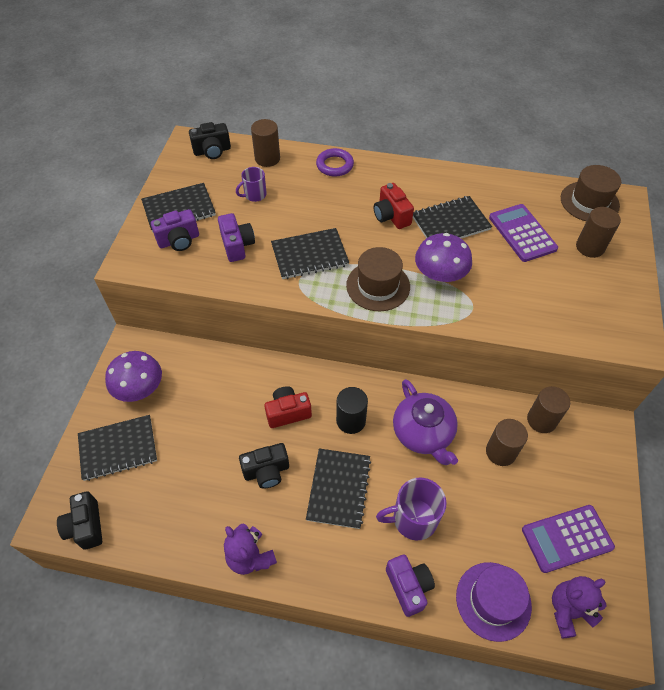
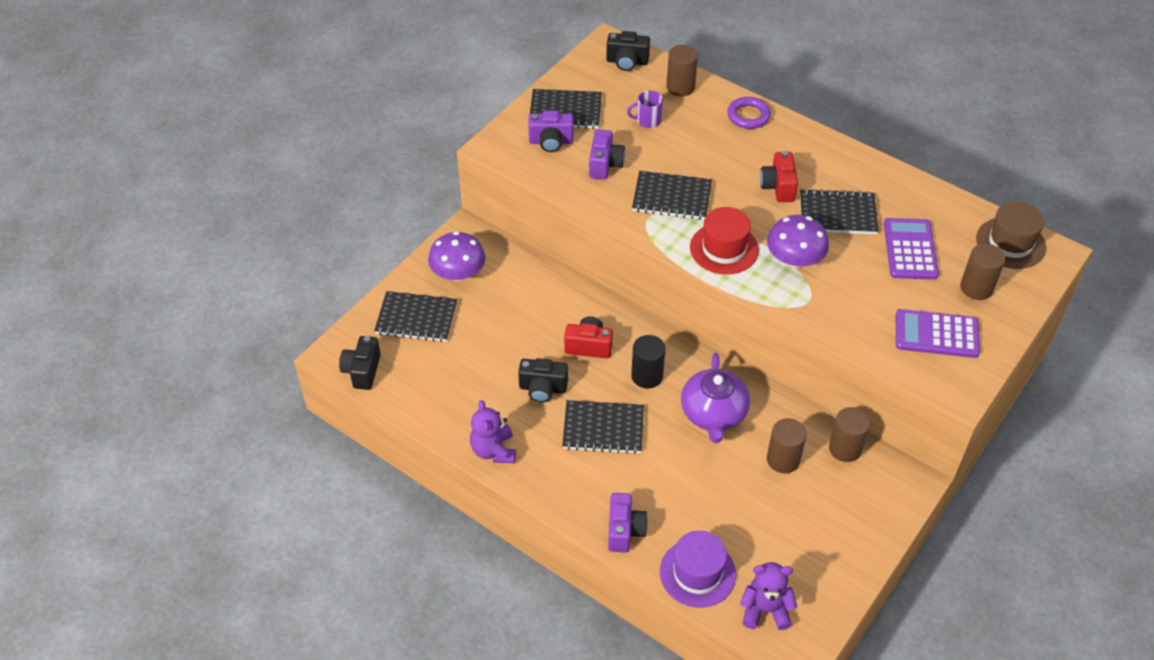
camera: 25 degrees right, 5 degrees down
(339, 489) = (603, 428): black notebook -> black notebook turned 60 degrees clockwise
(378, 286) = (724, 248): brown hat -> red hat
(413, 519) = (660, 480): purple mug -> none
(567, 538) = (802, 555): purple calculator -> purple calculator (936, 334)

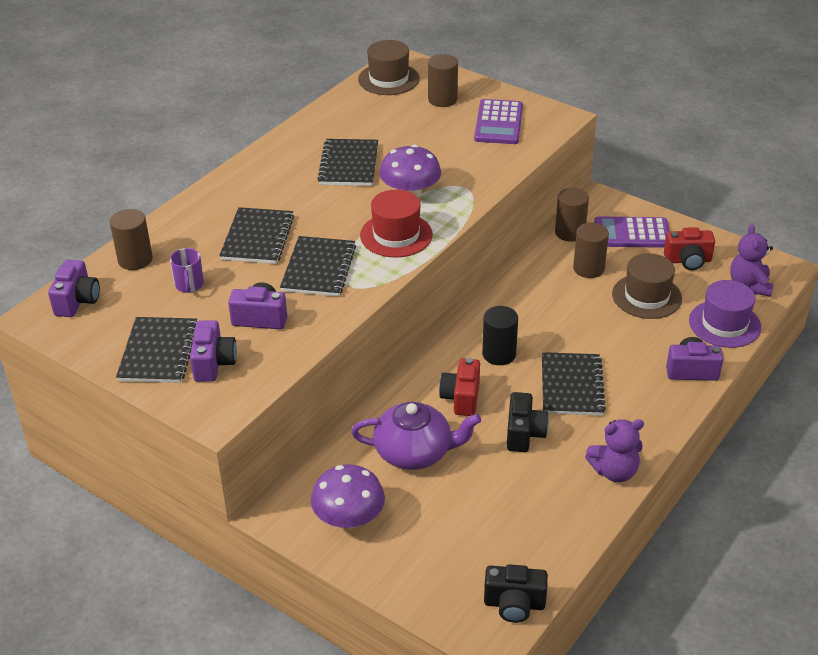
camera: 90 degrees left, 10 degrees down
(416, 318) = (425, 555): black notebook -> black notebook (257, 238)
(627, 62) = (77, 301): black camera -> purple camera
(713, 414) = (542, 309): purple teapot -> purple teapot (414, 452)
(740, 507) = (646, 296): none -> brown hat
(748, 116) = (195, 213): purple ring -> none
(778, 187) = (308, 198): red camera -> red camera (688, 261)
(910, 249) = (396, 128): purple calculator -> purple calculator (632, 233)

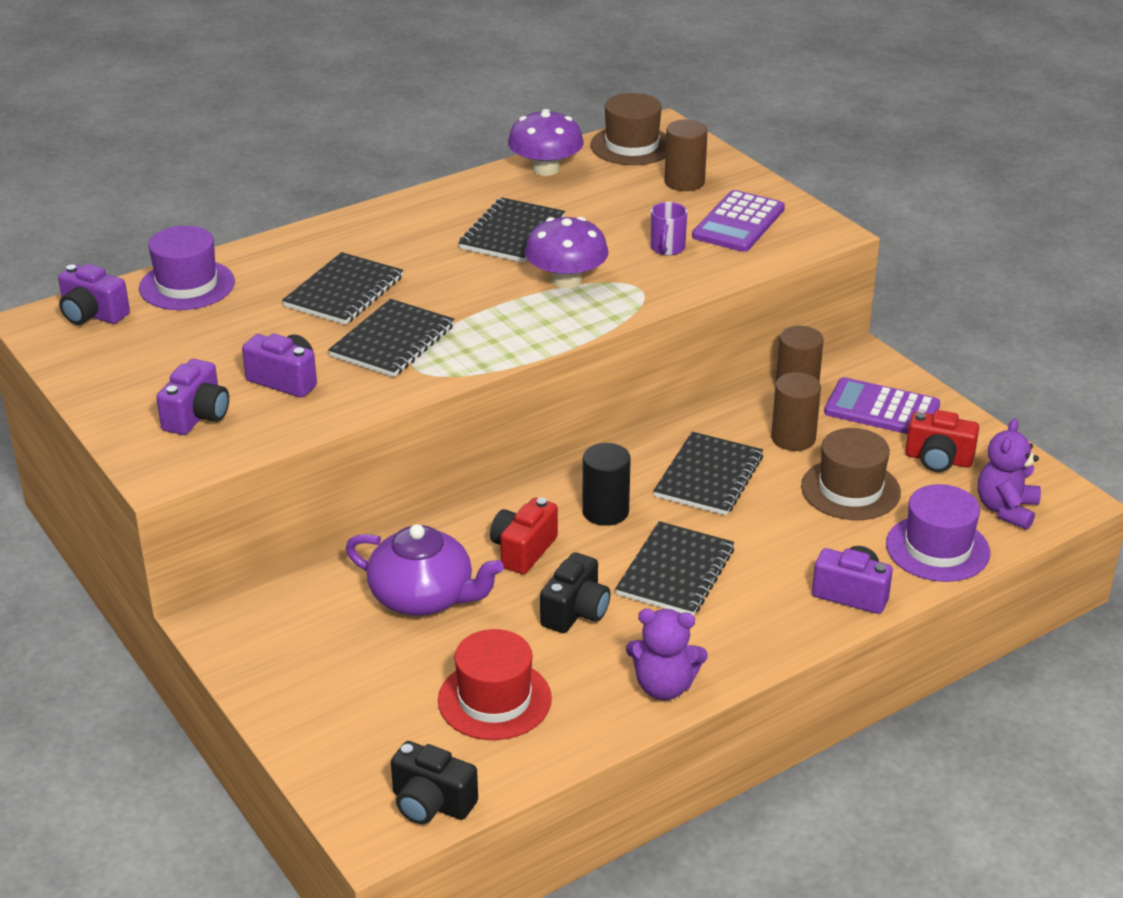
camera: 20 degrees right, 5 degrees down
(77, 301) = (92, 315): purple camera -> purple camera turned 90 degrees clockwise
(135, 260) = (187, 285): brown cylinder -> purple hat
(158, 352) = (144, 389): black notebook -> black notebook (709, 476)
(189, 285) = (229, 326): purple mug -> purple mug (667, 248)
(349, 518) = (295, 649): purple mushroom -> purple mushroom (545, 169)
(396, 235) = (514, 324): red hat -> red hat (494, 699)

